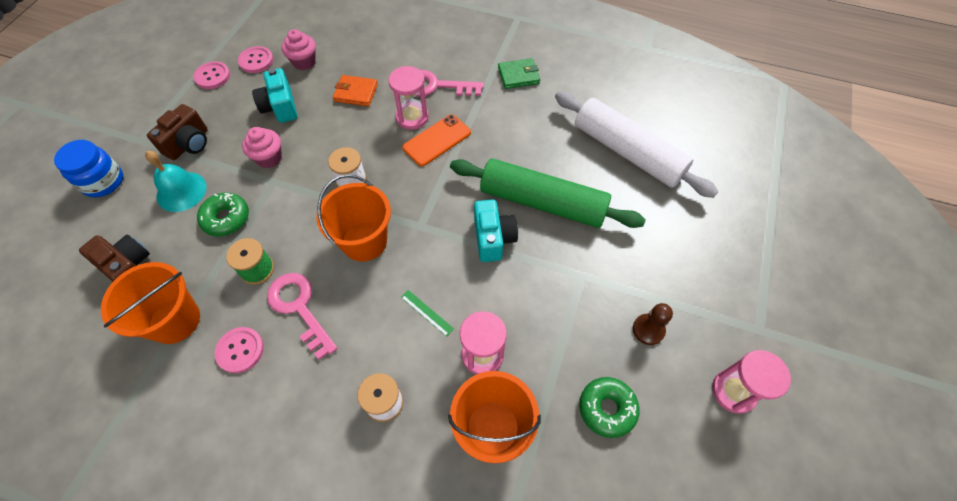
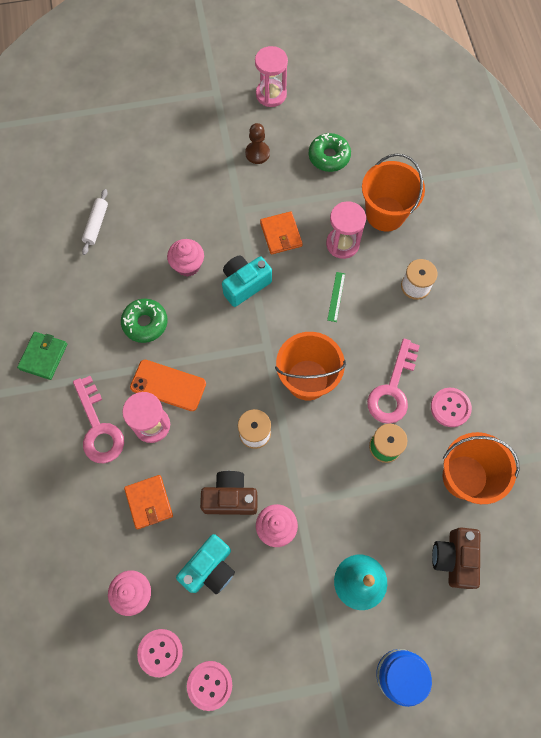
camera: 120 degrees left, 10 degrees up
(189, 144) = (308, 626): brown camera -> brown camera (230, 497)
(226, 218) = (359, 513): green donut -> green donut (145, 323)
(518, 76) = (43, 356): green wallet -> green wallet turned 60 degrees clockwise
(530, 299) = (281, 234): none -> orange wallet
(542, 202) = (188, 265): green rolling pin -> pink cupcake
(627, 152) = (96, 225): white rolling pin -> white rolling pin, size x0.41

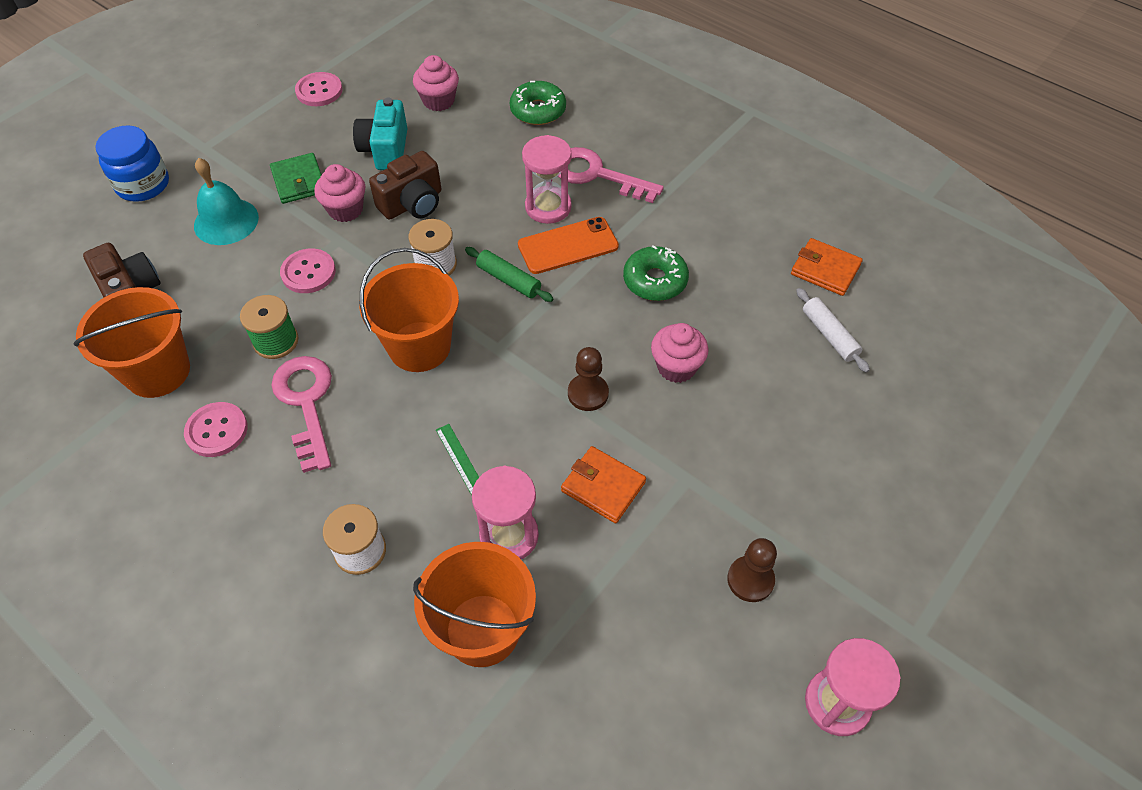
camera: 140 degrees right, 15 degrees down
(43, 356) = (718, 190): green wallet -> green wallet (299, 181)
(149, 502) = (488, 156): orange wallet -> orange wallet (825, 269)
(160, 652) = (380, 84): pink button -> pink button (308, 272)
(223, 387) = (508, 280): none -> green rolling pin
(244, 284) = (588, 393): turquoise camera -> brown pawn
(329, 156) = (645, 661): green donut -> green donut (538, 110)

